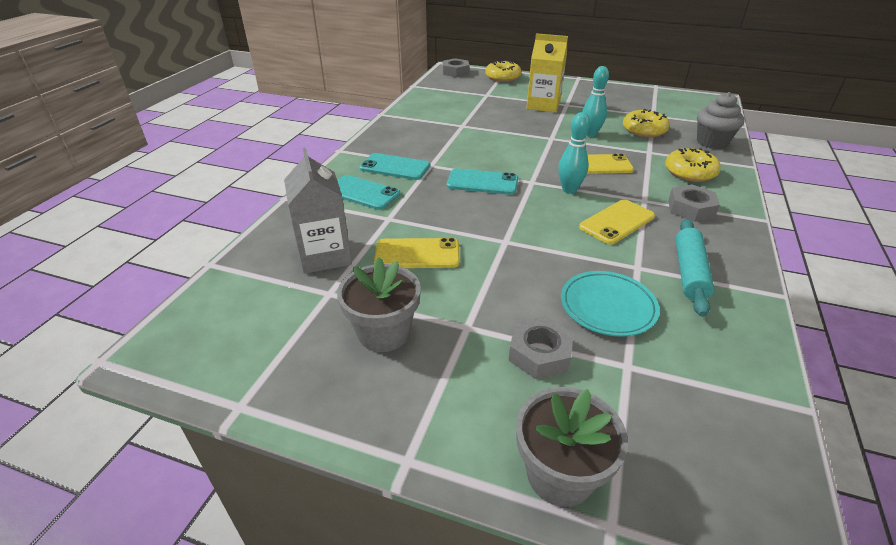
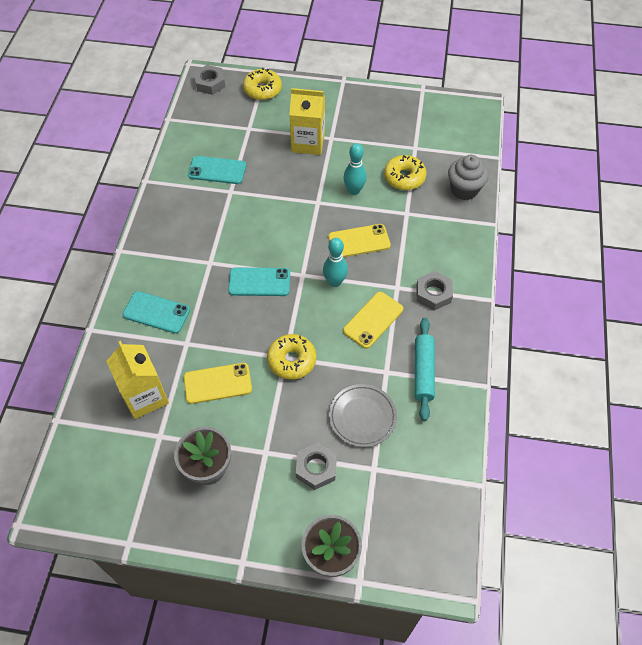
camera: 10 degrees left, 20 degrees up
(325, 255) = (145, 396): grey carton -> yellow carton
(395, 167) = (177, 270): turquoise phone -> turquoise phone (217, 170)
(607, 306) = (362, 417): turquoise plate -> grey plate
(690, 172) = (438, 241): yellow donut -> yellow donut (292, 360)

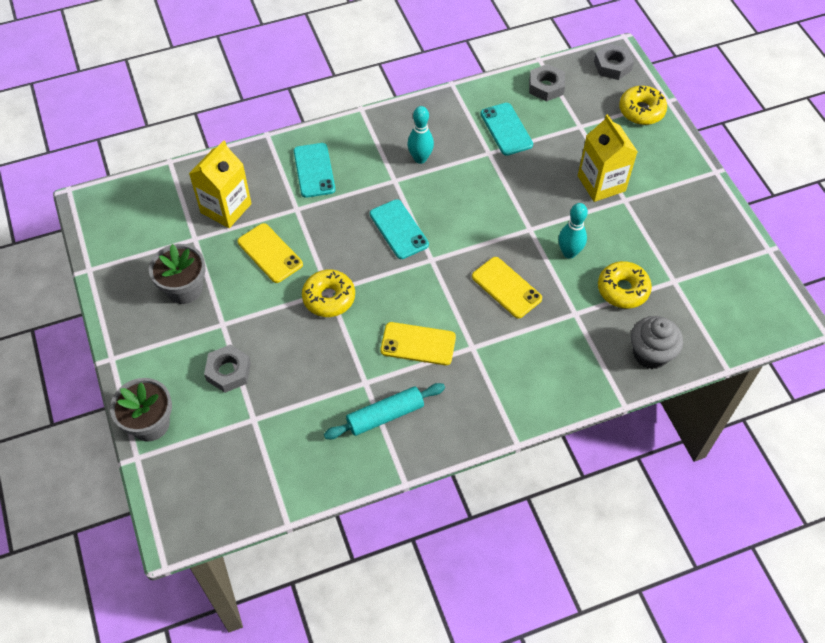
camera: 60 degrees right, 0 degrees up
(335, 282) = (441, 290): turquoise bowling pin -> turquoise bowling pin (420, 158)
(362, 417) = (303, 385): grey plate -> none
(433, 293) = (487, 384): grey nut -> grey nut (546, 87)

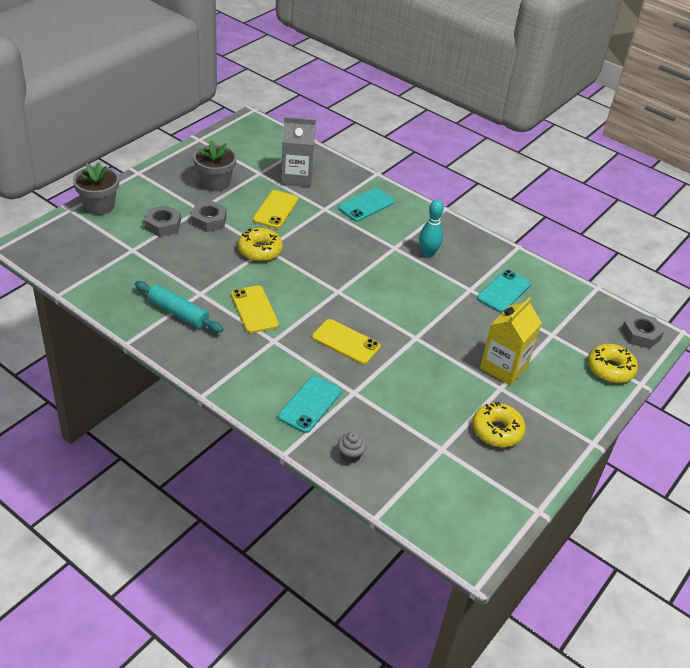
camera: 55 degrees right, 15 degrees down
(226, 208) = (296, 177): yellow carton -> grey carton
(399, 229) = (351, 265): turquoise phone -> turquoise phone (310, 404)
(506, 287) = (346, 342): yellow phone -> yellow phone turned 75 degrees counterclockwise
(546, 87) = (572, 300): grey nut -> grey nut (209, 220)
(569, 253) = (412, 369): turquoise bowling pin -> none
(623, 289) = (403, 416): yellow donut -> yellow donut (497, 431)
(650, 354) = (350, 455): grey cupcake -> grey cupcake, size x0.56

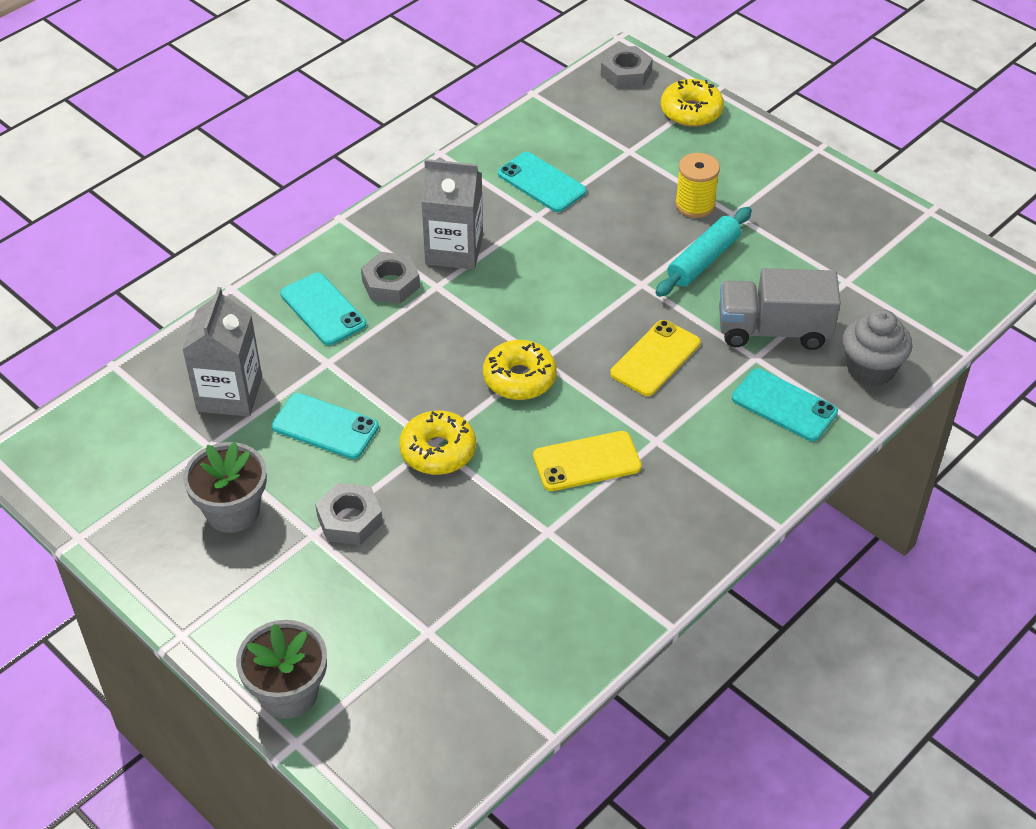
camera: 80 degrees left, 5 degrees up
(163, 225) = (358, 588): grey nut -> grey nut (391, 284)
(178, 313) = (598, 559): turquoise rolling pin -> turquoise rolling pin (703, 260)
(275, 210) = (325, 426): yellow phone -> turquoise phone
(350, 455) = (870, 369): grey cupcake -> grey cupcake, size x1.78
(382, 403) = (773, 330): none -> grey truck
(428, 254) = (454, 250): turquoise bowling pin -> grey carton
(497, 431) = (809, 227): yellow donut -> yellow donut (519, 378)
(504, 367) = (695, 205): yellow carton -> yellow spool

